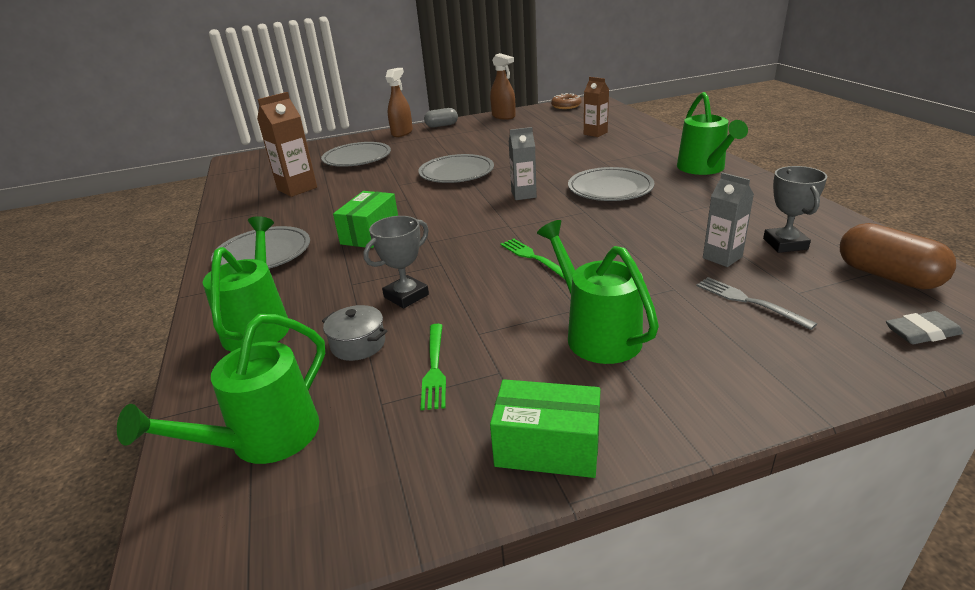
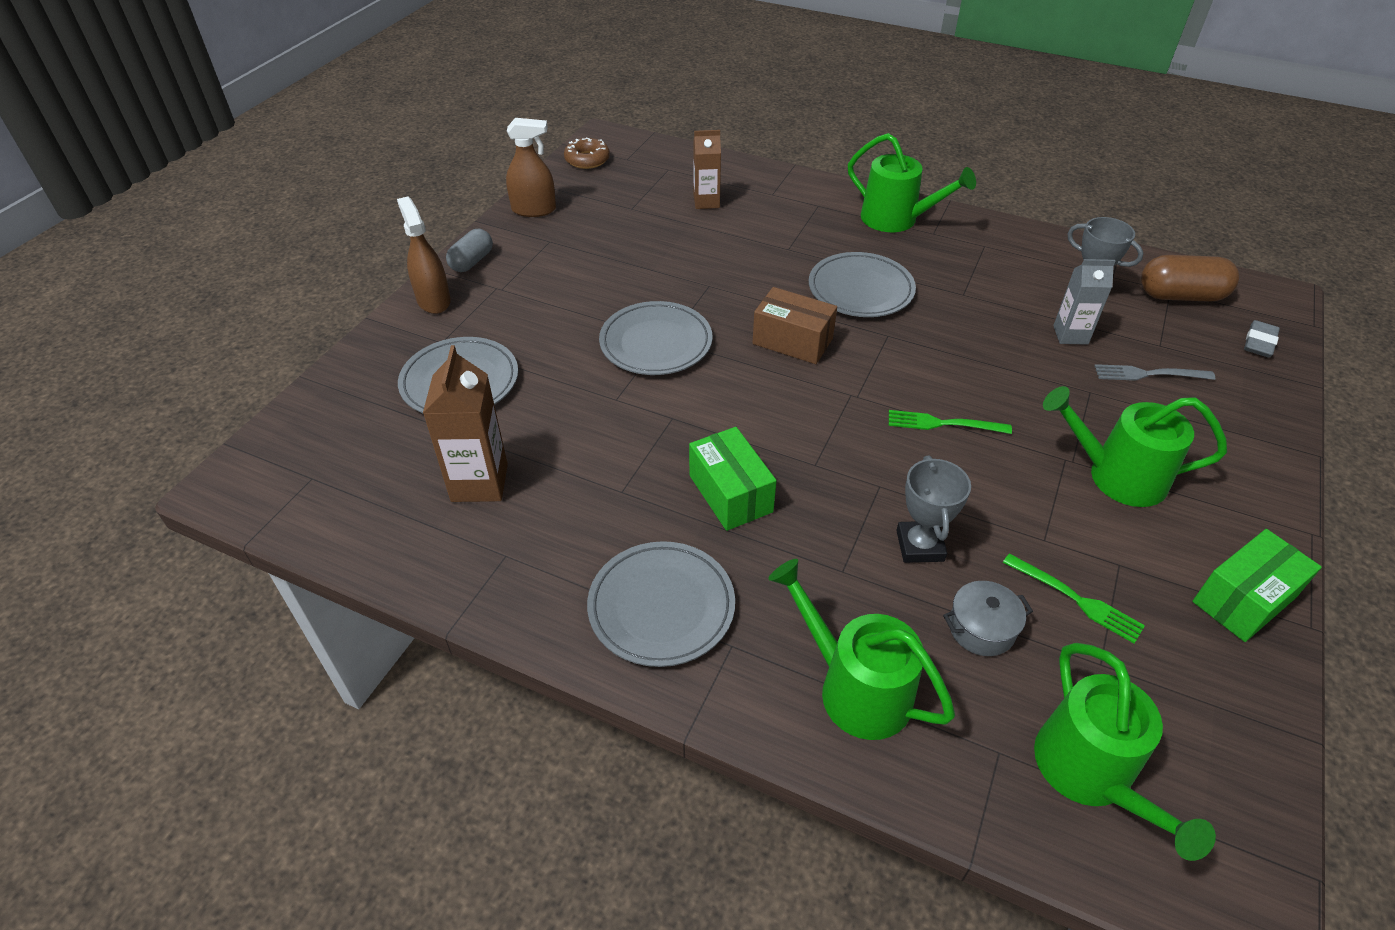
camera: 50 degrees left, 15 degrees up
(523, 195) = (792, 341): grey carton -> brown box

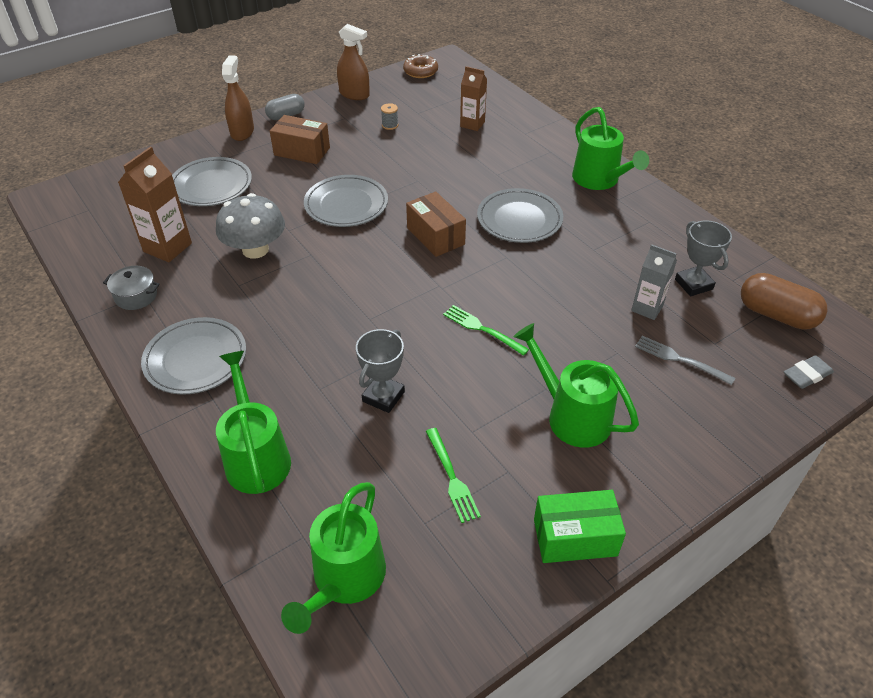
camera: 30 degrees right, 0 degrees up
(537, 298) = (302, 151): none -> brown box
(599, 439) = (255, 249): none -> grey mushroom
(613, 233) = (390, 125): none -> grey spool
(730, 493) = (299, 313): green box -> none
(981, 628) = (369, 463): grey pot -> grey pot (136, 296)

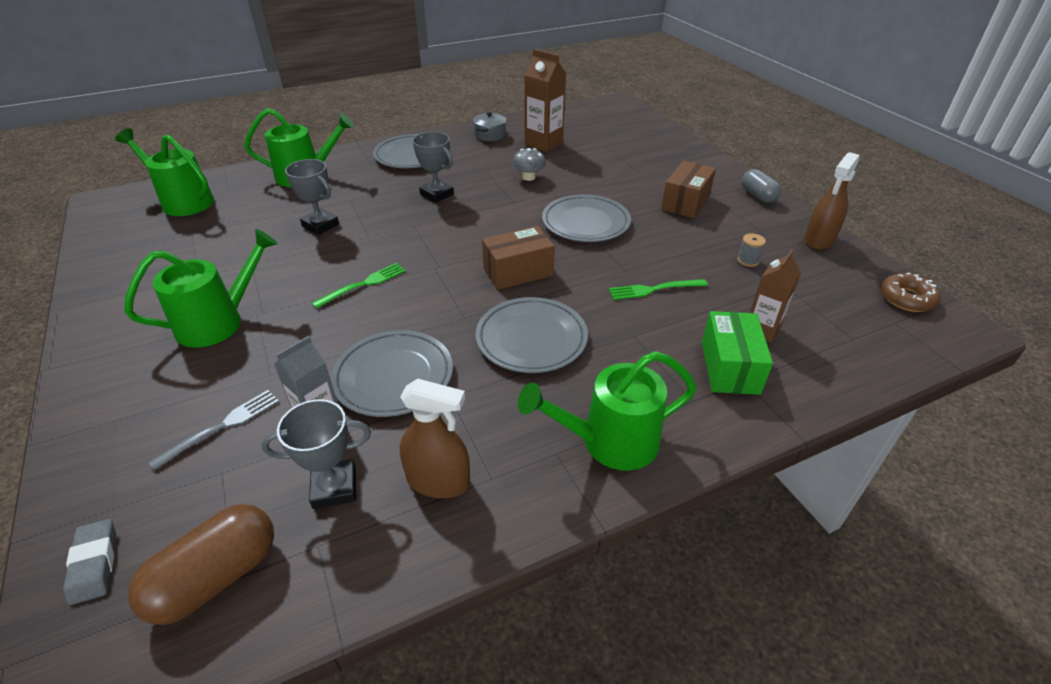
camera: 100 degrees right, 5 degrees down
(211, 186) = (627, 159): grey plate -> grey plate (393, 377)
(242, 132) = (720, 173): brown spray bottle -> brown spray bottle (438, 481)
(255, 249) = (529, 177): grey mushroom -> grey mushroom, size x0.57
(300, 314) = (437, 194): none -> grey trophy
(452, 478) = (217, 248): green fork -> green fork (654, 289)
(575, 537) = (107, 299): green box -> green box (729, 367)

